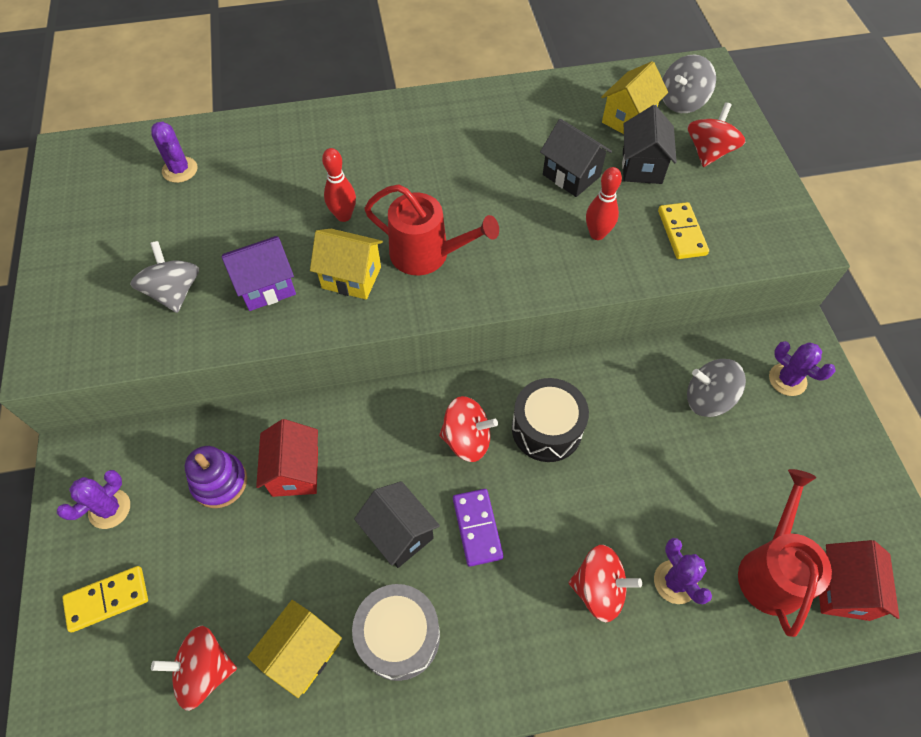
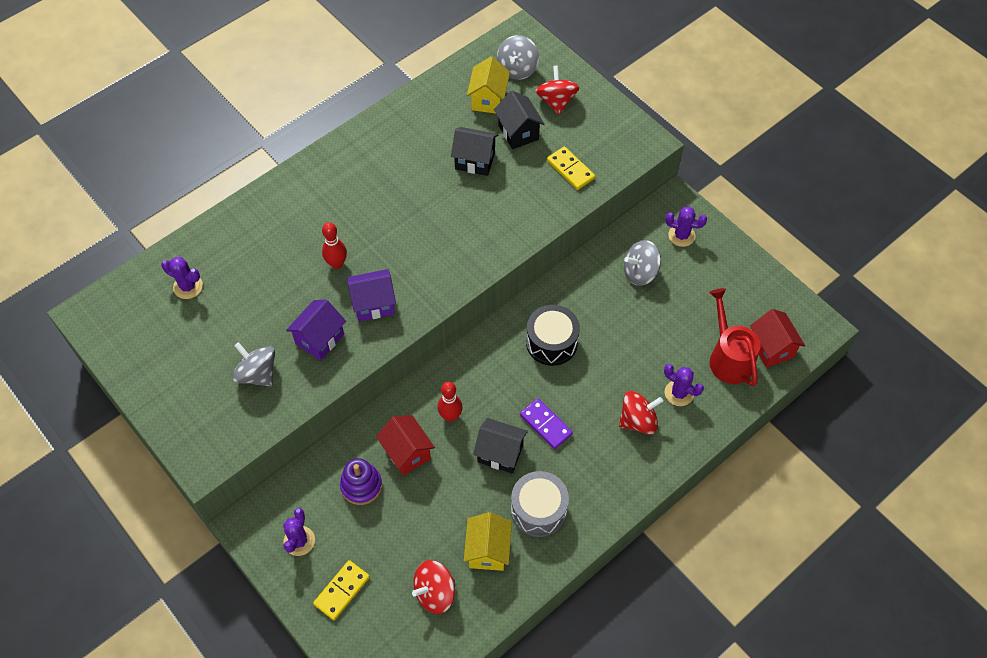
camera: 30 degrees left, 0 degrees up
(351, 277) = (373, 304): yellow house -> purple house
(427, 254) = (413, 264): red watering can -> none
(467, 439) = (505, 375): red spinning top -> none
(597, 234) = (517, 196): red bowling pin -> red bowling pin (450, 416)

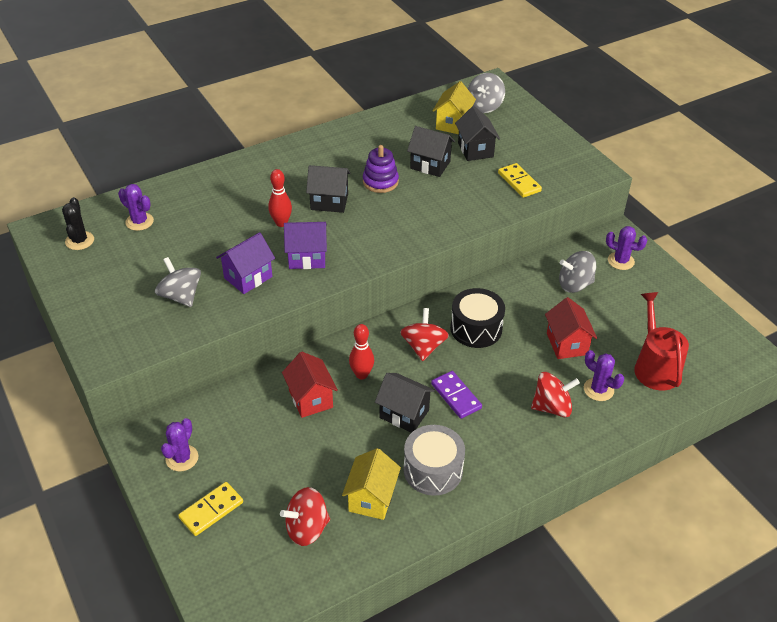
camera: 10 degrees right, 15 degrees down
(132, 322) = (79, 241): none -> black cactus
(361, 485) = (257, 420): purple stacking toy -> purple stacking toy (380, 182)
(380, 228) = (329, 202): none -> black house
(556, 101) = (515, 132): red spinning top -> red spinning top (423, 347)
(771, 348) = (701, 365): red house -> red house (567, 344)

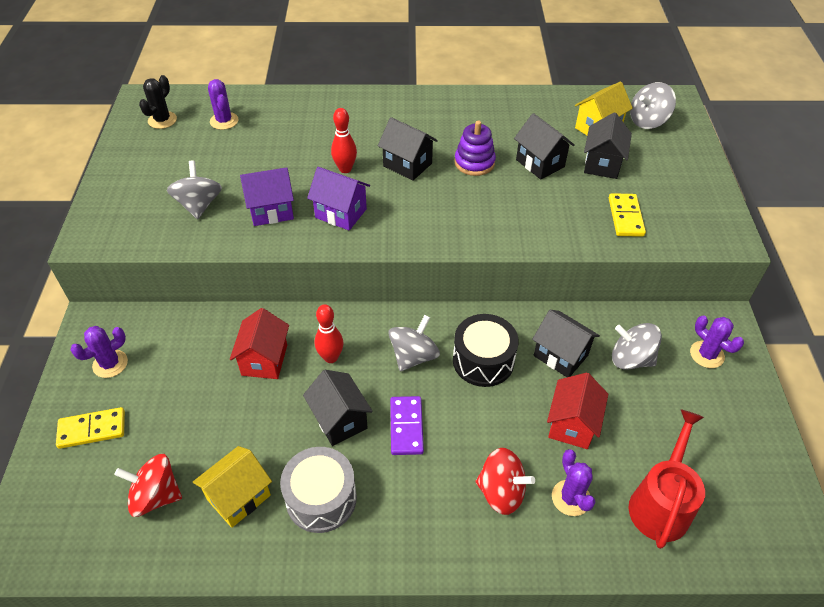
camera: 30 degrees right, 5 degrees up
(423, 347) = (413, 356): red spinning top -> grey spinning top
(527, 302) = (560, 355): none -> black house

